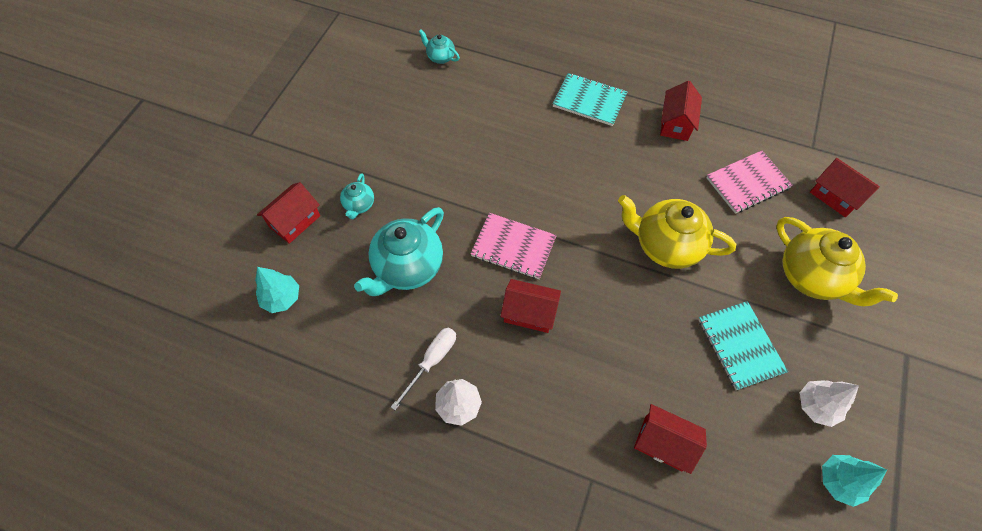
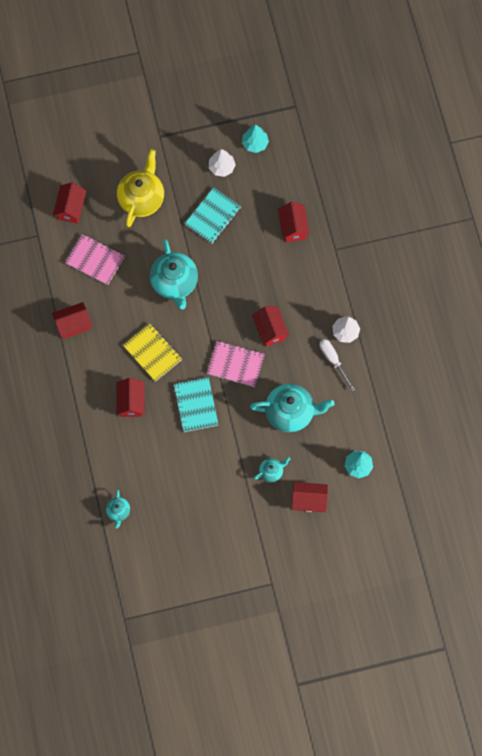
camera: 125 degrees left, 10 degrees up
(432, 361) = (333, 361): white screwdriver -> white screwdriver turned 60 degrees clockwise
(513, 247) = (235, 364): pink notebook -> pink notebook turned 60 degrees counterclockwise
(546, 126) = (131, 402): none -> red house
(589, 101) = (90, 388): turquoise notebook -> turquoise notebook (196, 405)
(589, 174) = (152, 353): none -> yellow notebook
(665, 246) = (175, 283): yellow teapot -> turquoise teapot

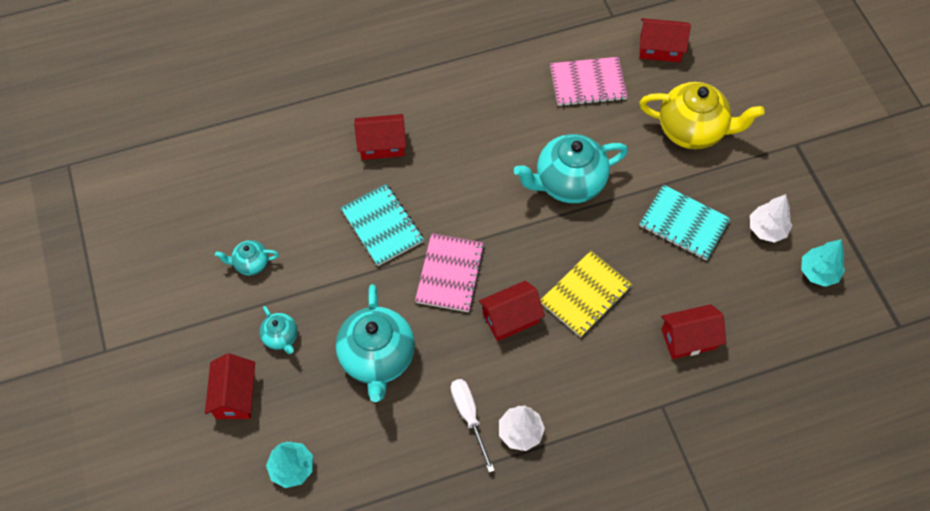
camera: 85 degrees right, 10 degrees down
(73, 324) = (490, 67): red house -> none
(95, 260) = (588, 83): pink notebook -> pink notebook turned 60 degrees clockwise
(118, 512) = (221, 144): turquoise teapot -> turquoise teapot (251, 264)
(152, 353) = (457, 164): yellow notebook -> yellow notebook (585, 295)
(196, 405) = (382, 226): turquoise notebook -> turquoise notebook turned 75 degrees clockwise
(333, 361) = (469, 417): white screwdriver -> white screwdriver turned 75 degrees counterclockwise

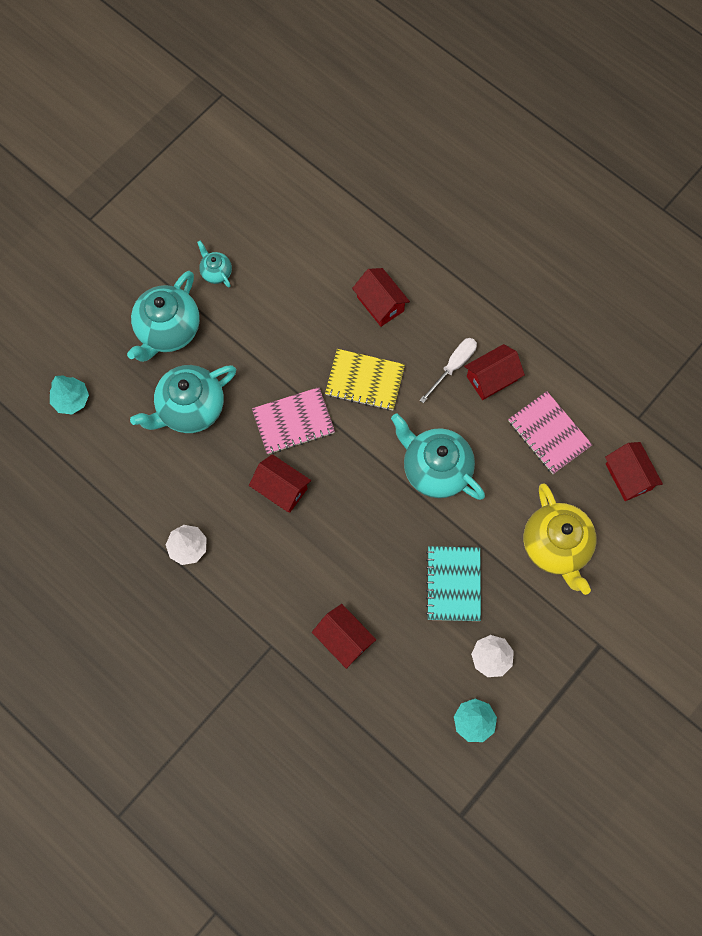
camera: 60 degrees right, 10 degrees up
(235, 396) = (104, 327): red house -> red house (491, 378)
(281, 337) = (168, 331): turquoise teapot -> turquoise teapot, size x2.05
(382, 226) = (305, 347): turquoise notebook -> none
(469, 417) = (180, 502): white screwdriver -> white screwdriver (453, 366)
(585, 295) = (336, 536): yellow notebook -> yellow notebook (365, 380)

